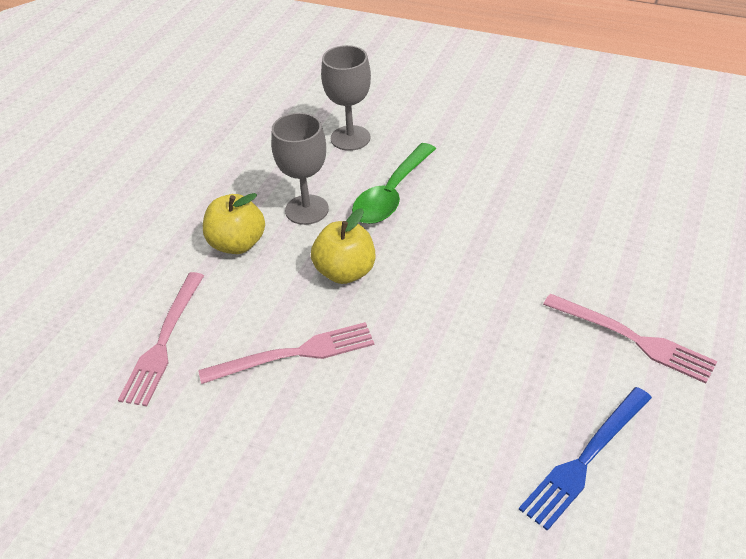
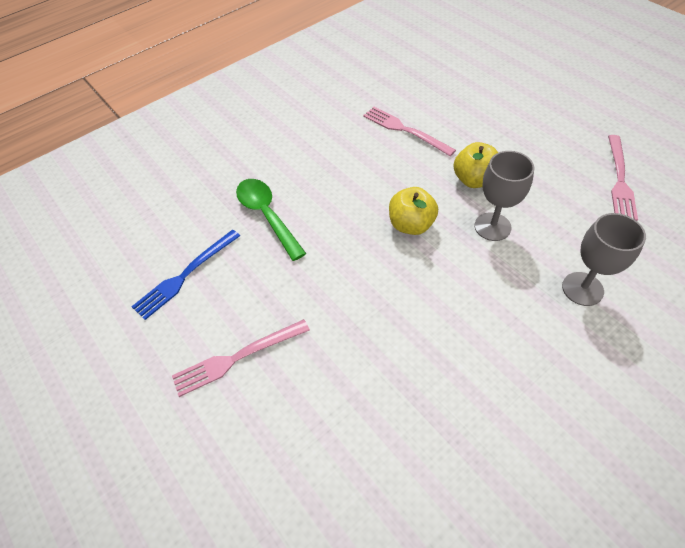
camera: 120 degrees right, 10 degrees up
(293, 354) = (357, 178): pink fork -> pink fork (619, 179)
(391, 194) = (484, 285): green spoon -> green spoon (267, 215)
(586, 458) = (185, 275): blue fork -> blue fork turned 120 degrees counterclockwise

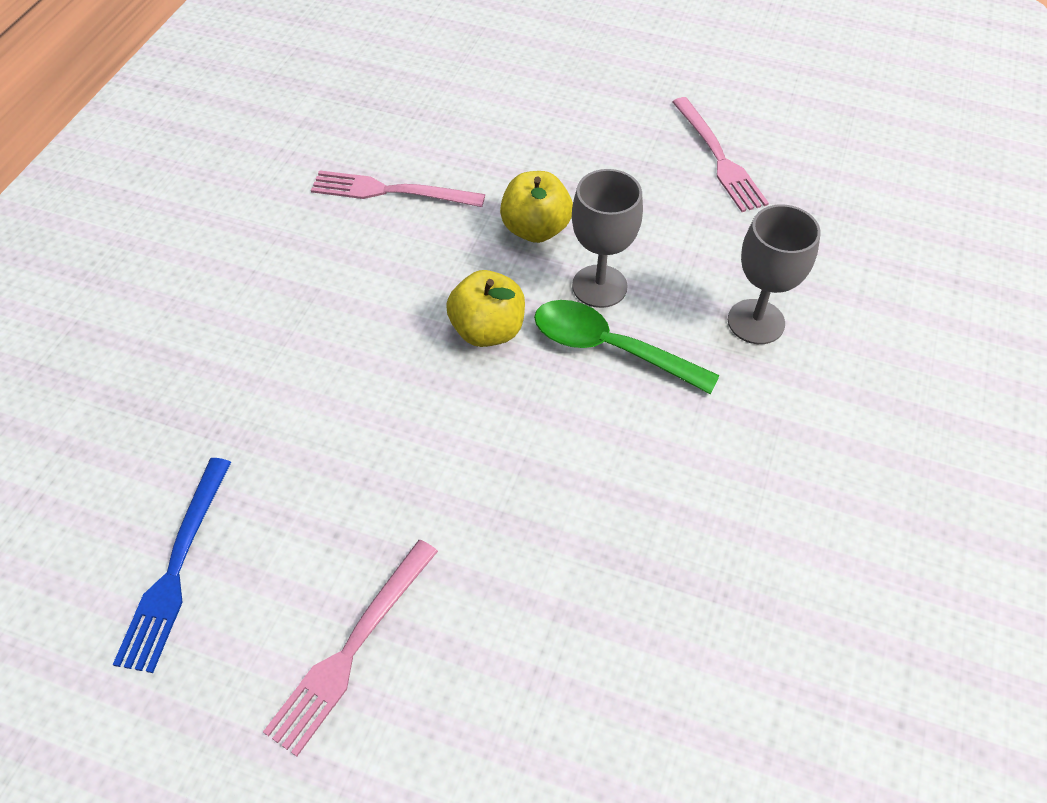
camera: 35 degrees left, 0 degrees up
(267, 215) = (254, 411): green spoon -> green spoon (609, 348)

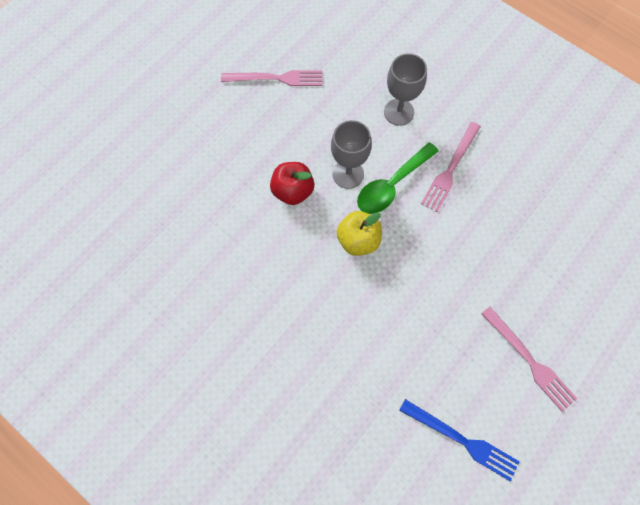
camera: 70 degrees left, 15 degrees up
(391, 191) = (227, 260): pink fork -> pink fork (450, 169)
(535, 229) = (293, 191): yellow apple -> red apple

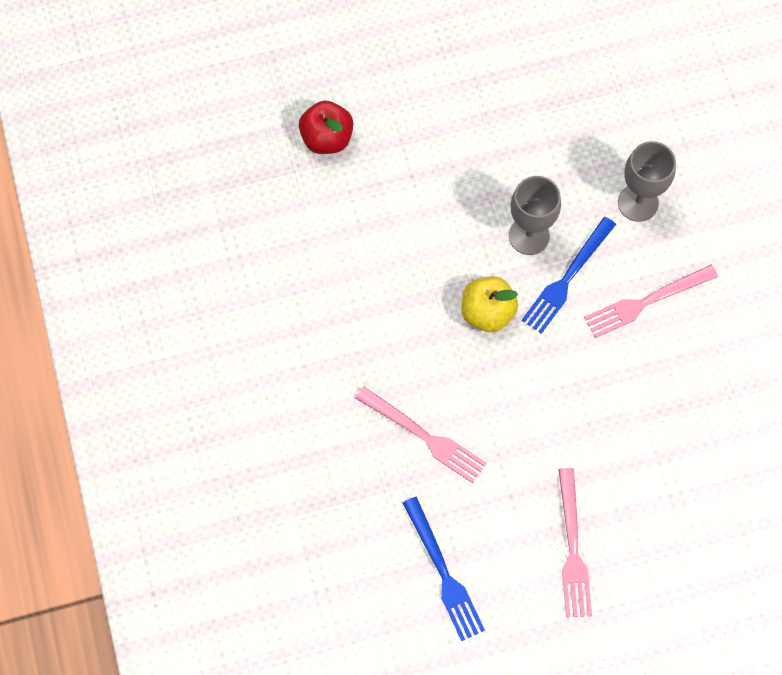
camera: 35 degrees right, 0 degrees up
(276, 78) = (528, 79): pink fork -> pink fork (423, 436)
(293, 191) = (456, 216): red apple -> red apple (327, 138)
(391, 185) = (567, 278): green spoon -> blue fork

